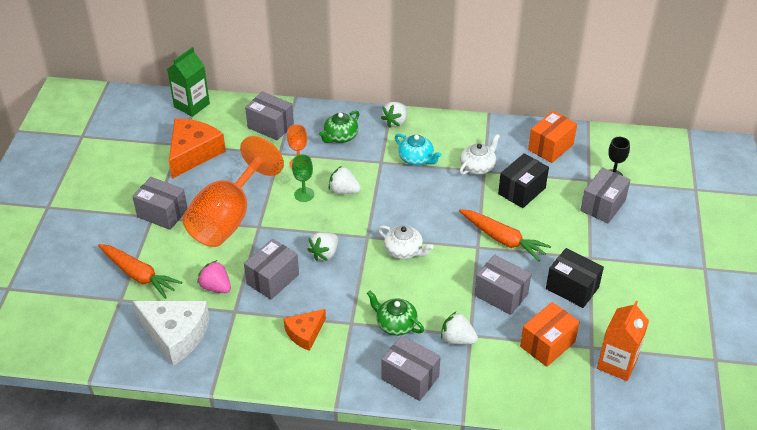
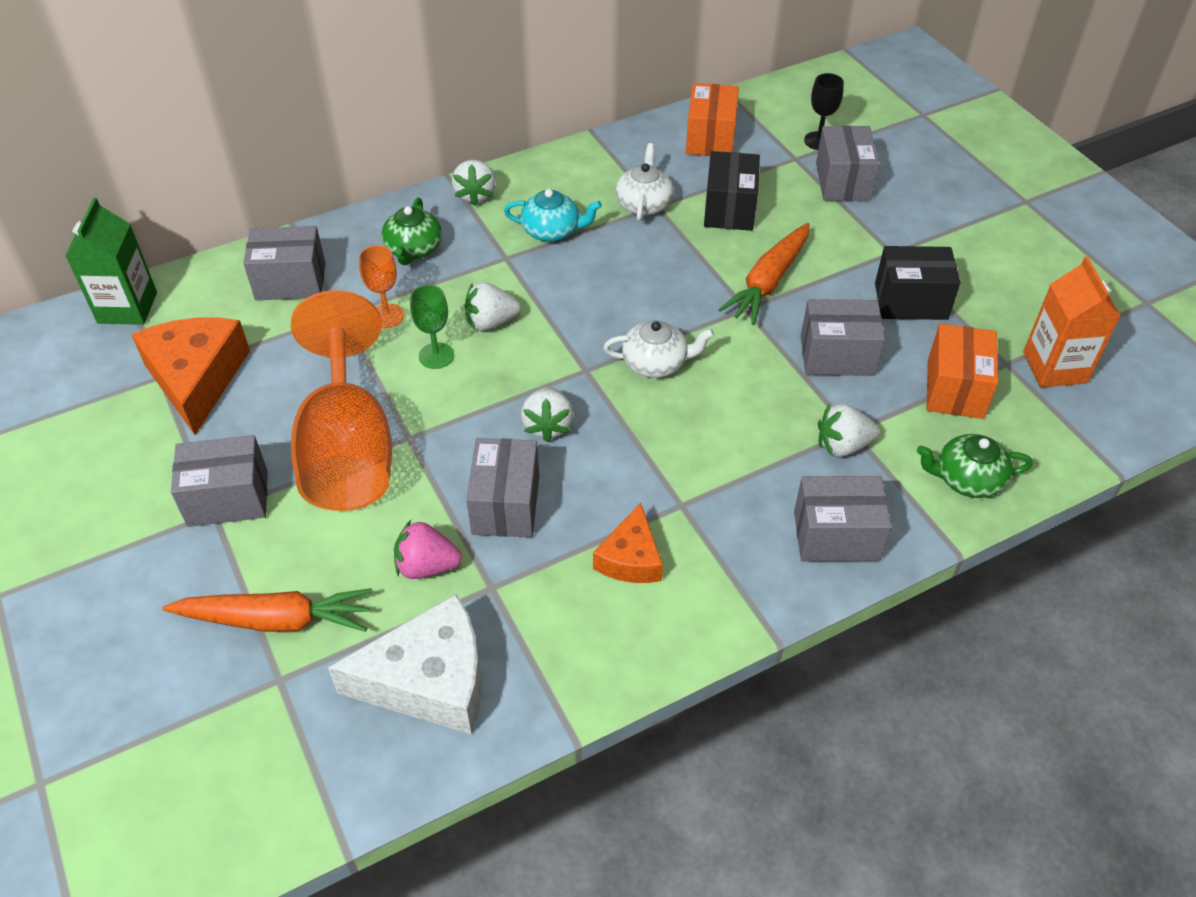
camera: 35 degrees left, 5 degrees up
(395, 324) = (743, 471): green teapot -> green teapot (967, 479)
(503, 239) = (768, 282): orange carrot -> orange carrot turned 120 degrees clockwise

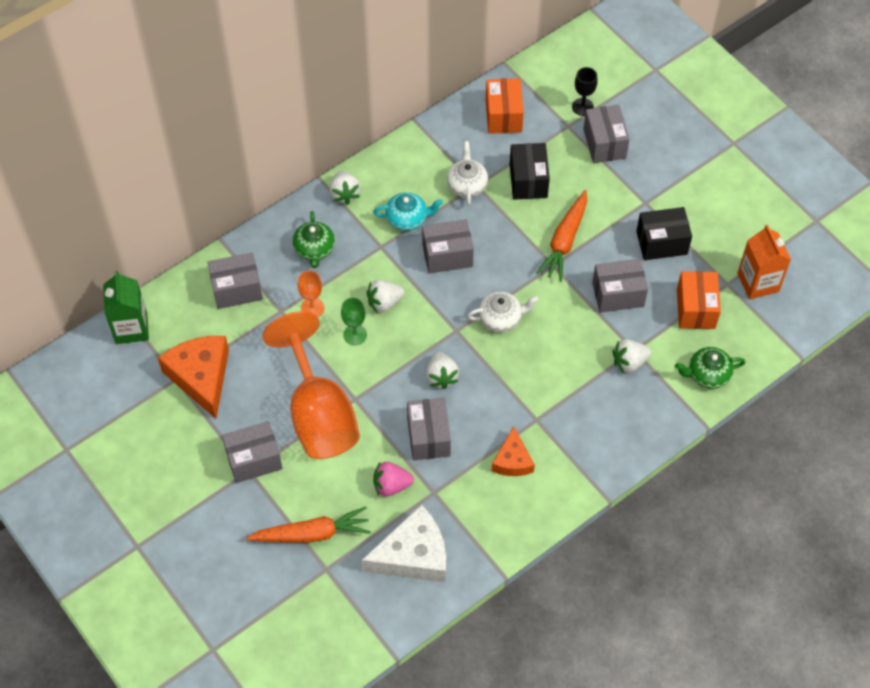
camera: 10 degrees left, 10 degrees up
(836, 536) = (632, 426): grey box -> grey box (447, 255)

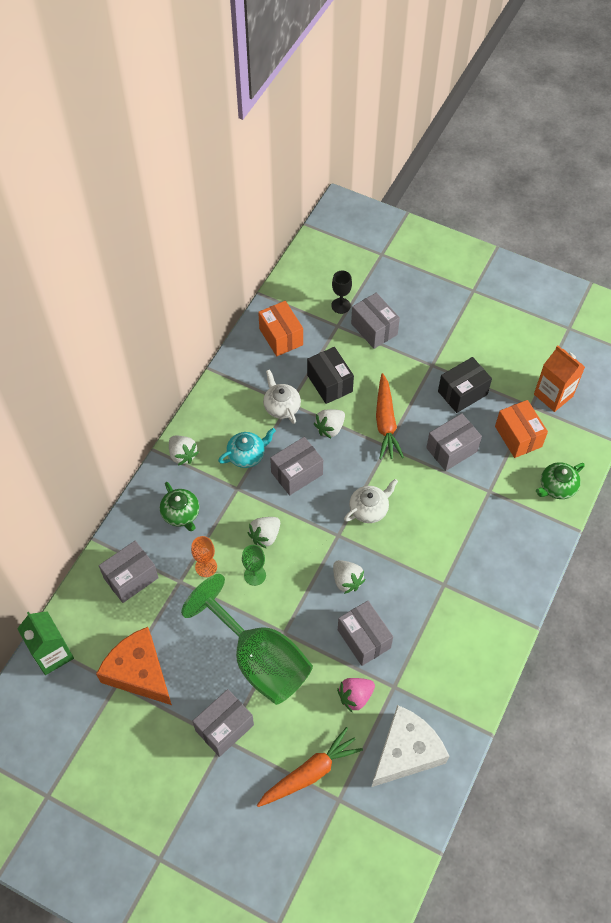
camera: 25 degrees left, 0 degrees up
(318, 414) = (260, 660): orange goblet -> green goblet
(512, 460) = (444, 629): orange cheese -> none
(629, 362) = (491, 503): white strawberry -> white strawberry (330, 428)

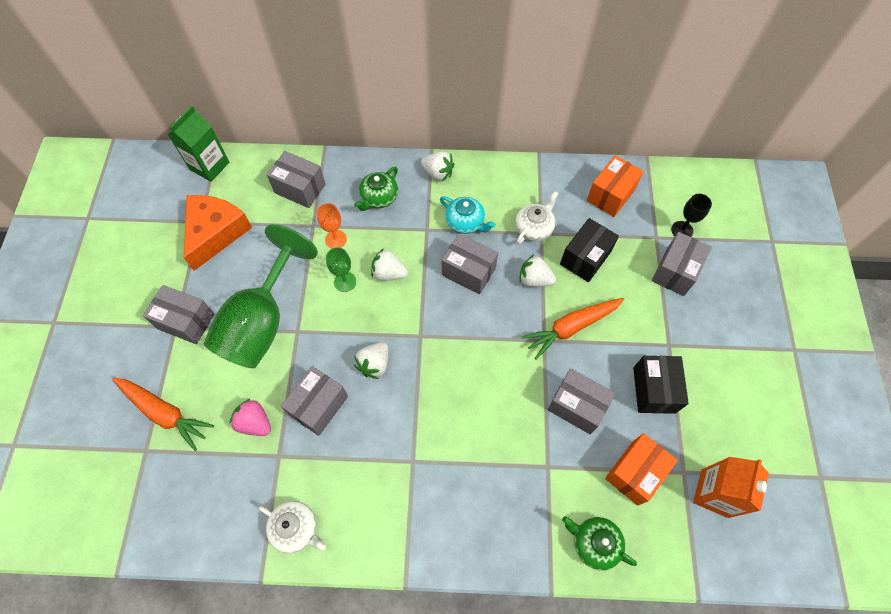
camera: 65 degrees right, 5 degrees up
(182, 455) = (438, 173): white strawberry -> white strawberry turned 90 degrees counterclockwise
(369, 509) = (463, 352): white teapot -> white teapot (296, 528)
(406, 751) = (213, 496): white cheese -> none
(462, 393) = (654, 390): black box -> black box turned 60 degrees clockwise

